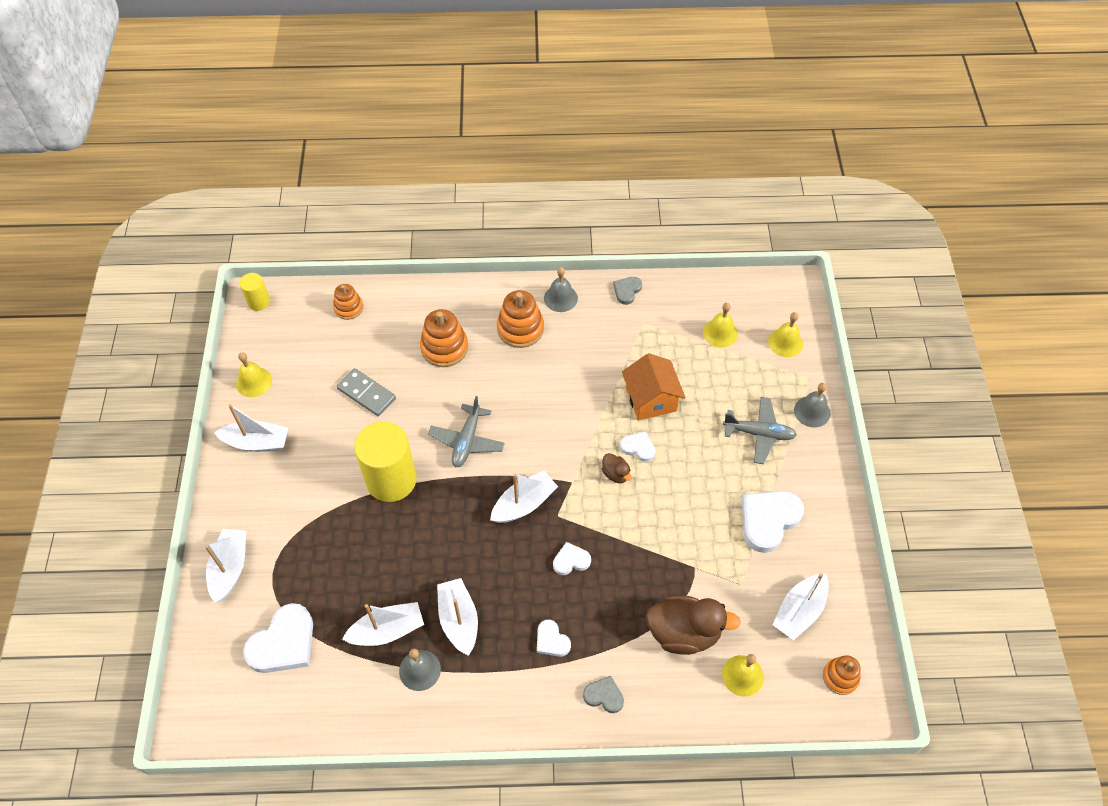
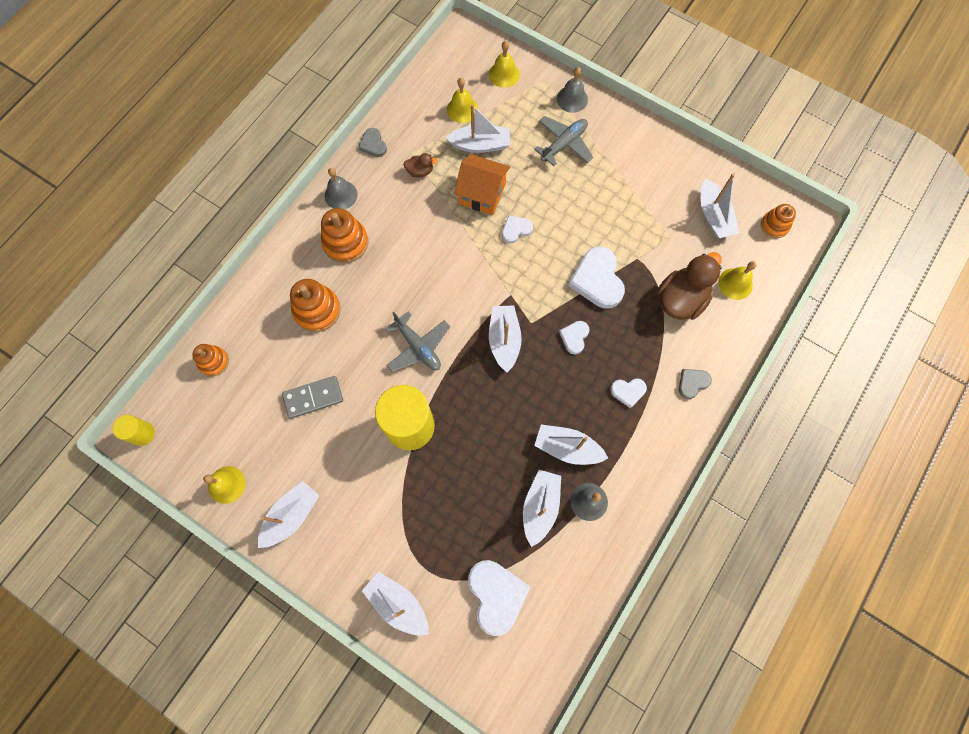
camera: 55 degrees left, 15 degrees up
(616, 474) = (526, 260): brown duck -> brown duck (420, 171)
(698, 368) = (480, 145): none -> white boat
(768, 520) = (635, 186): white heart -> white heart (597, 280)

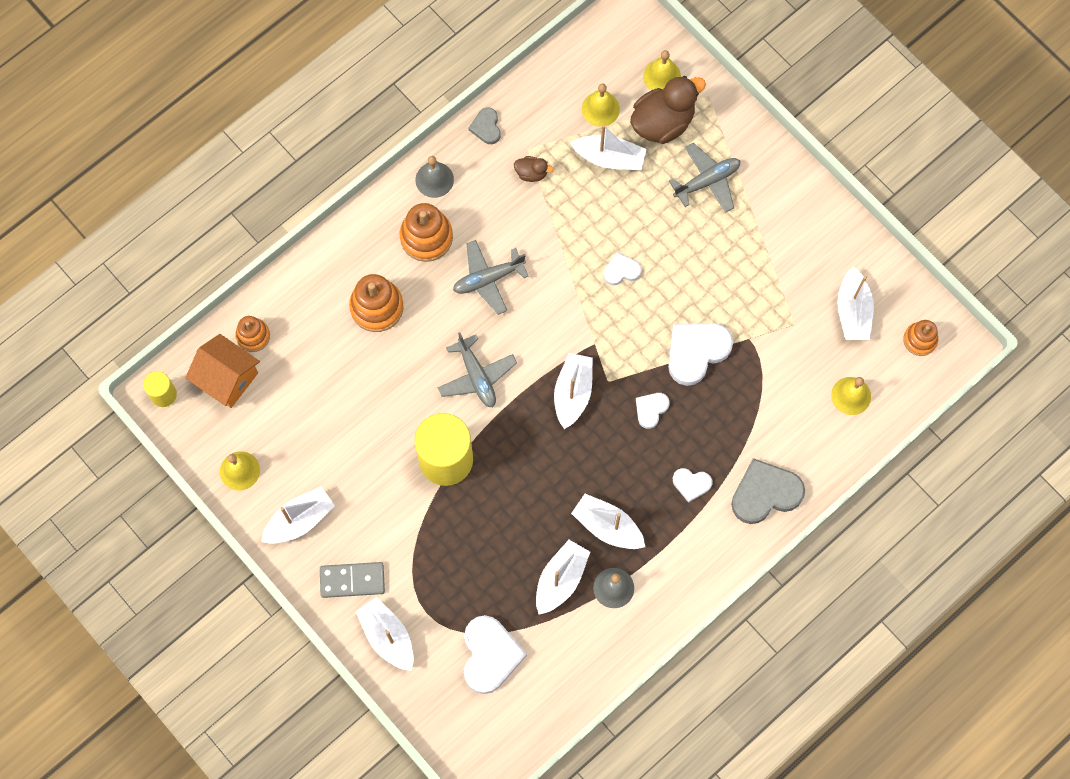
camera: 15 degrees right, 0 degrees up
(313, 397) = (350, 402): grey domino -> grey domino (352, 580)
(406, 264) = (488, 279): none -> grey plane
(482, 194) = (595, 218): orange house -> orange house (227, 378)
(572, 99) = (733, 127): grey bell -> none
(597, 280) = (696, 352): white heart -> white heart turned 45 degrees clockwise
(680, 299) = (783, 397): brown duck -> brown duck (663, 122)
(692, 383) = (765, 493): grey heart -> grey heart, size x1.88

